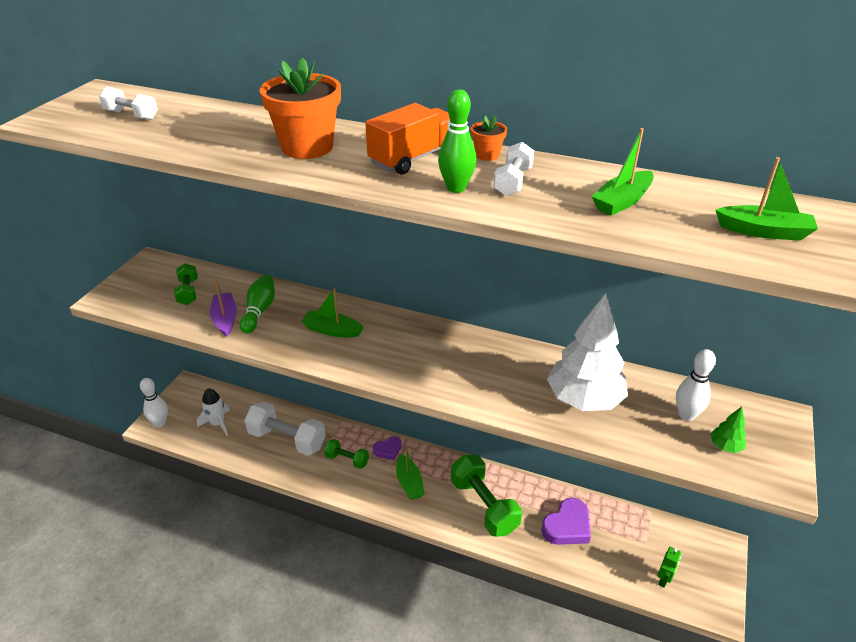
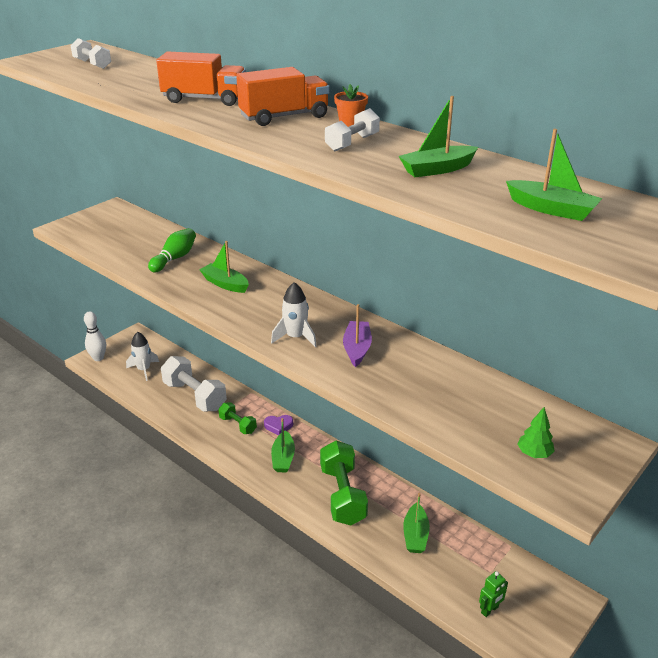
camera: 20 degrees right, 5 degrees down
(188, 292) = (127, 234): green dumbbell -> none
(225, 319) = (143, 259): purple boat -> purple boat (357, 349)
(307, 147) = (204, 99): orange flower pot -> orange truck
(441, 376) = (295, 337): none -> white rocket
(456, 188) = (297, 141): green bowling pin -> none
(567, 526) = (415, 535): purple heart -> green boat
(584, 400) = (416, 384): white tree -> none
(686, 415) = (512, 419): white bowling pin -> none

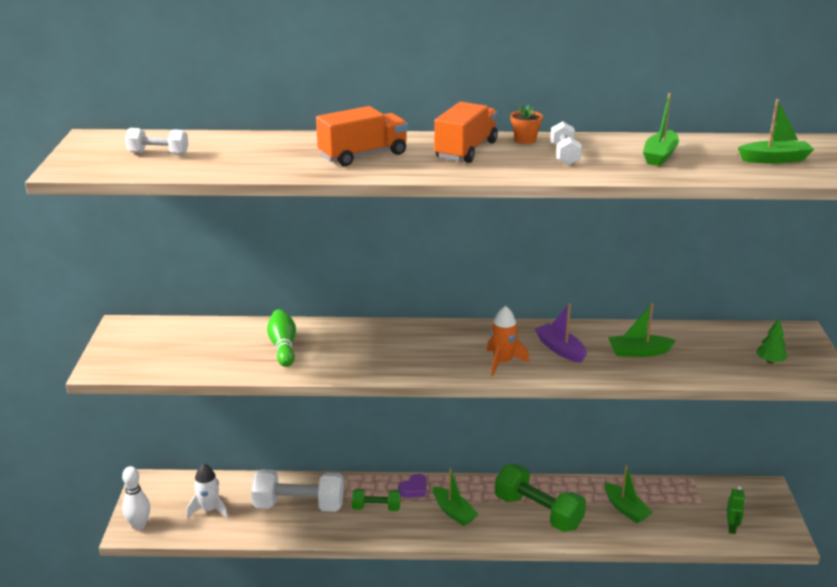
camera: 40 degrees left, 5 degrees down
(225, 284) = (371, 348): green boat -> green boat (638, 352)
(295, 337) = (502, 362): white rocket -> orange rocket

